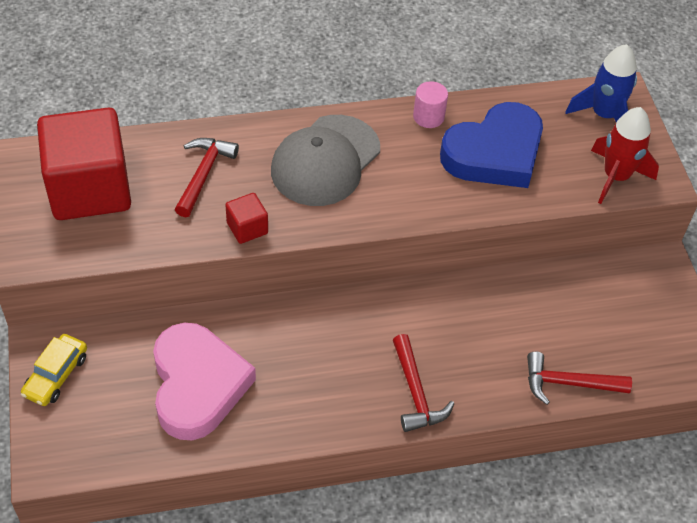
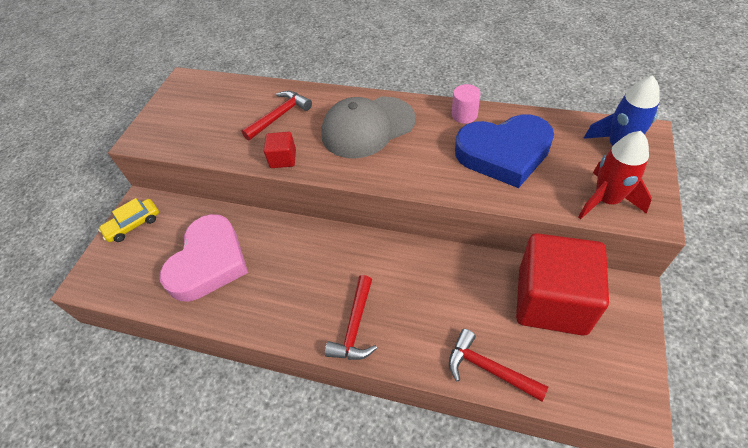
camera: 35 degrees right, 0 degrees up
(90, 189) = (205, 107): red cube -> red cube (551, 301)

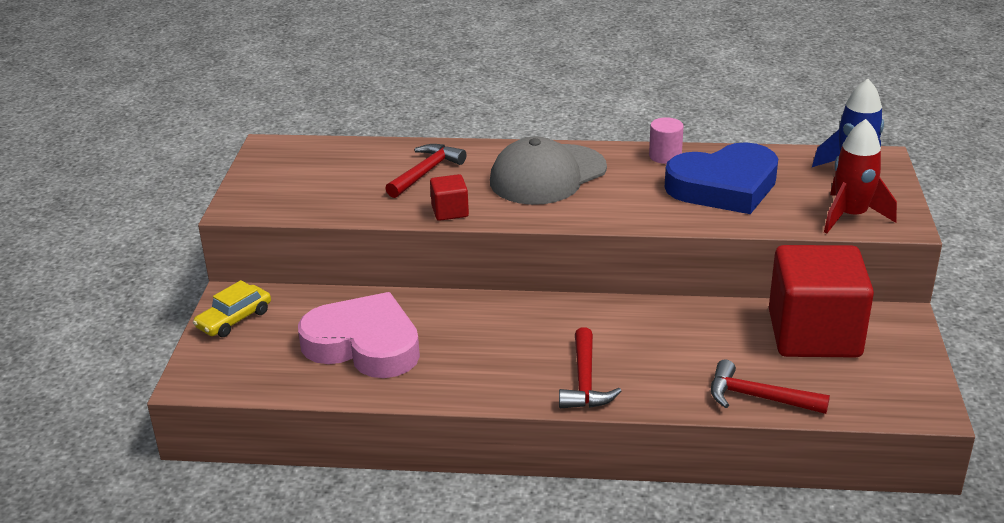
camera: 15 degrees left, 20 degrees down
(209, 262) = (364, 344): pink heart -> pink heart turned 75 degrees counterclockwise

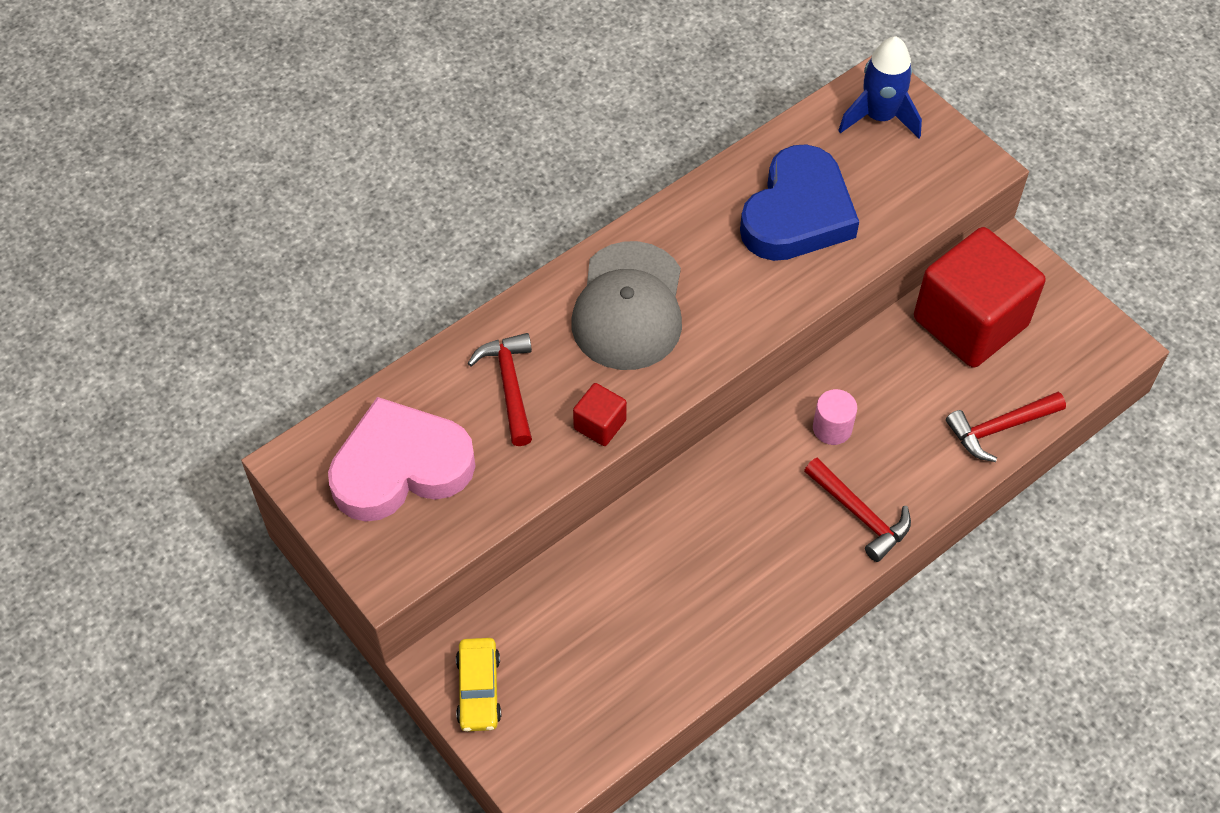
camera: 45 degrees left, 25 degrees up
(364, 344) = (636, 622): pink heart -> pink heart (400, 467)
(665, 156) = (702, 203): pink cylinder -> pink cylinder (832, 428)
(851, 216) = (934, 183): red rocket -> none

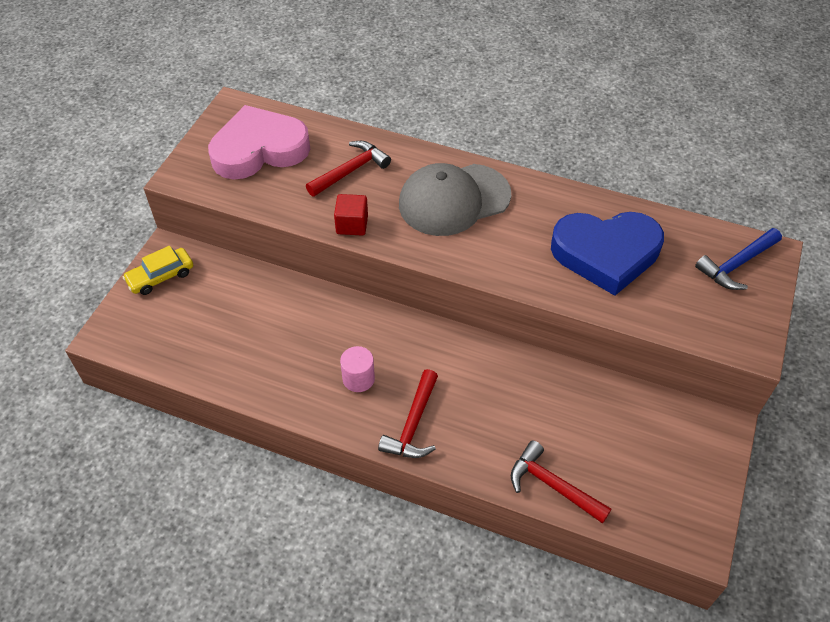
camera: 60 degrees right, 5 degrees down
(400, 467) = (259, 149): pink heart -> pink heart turned 60 degrees counterclockwise
(832, 428) = (473, 376): pink cylinder -> pink cylinder (358, 379)
(879, 117) = (736, 265): blue rocket -> blue hammer
(970, 322) = (633, 425): red cube -> none

